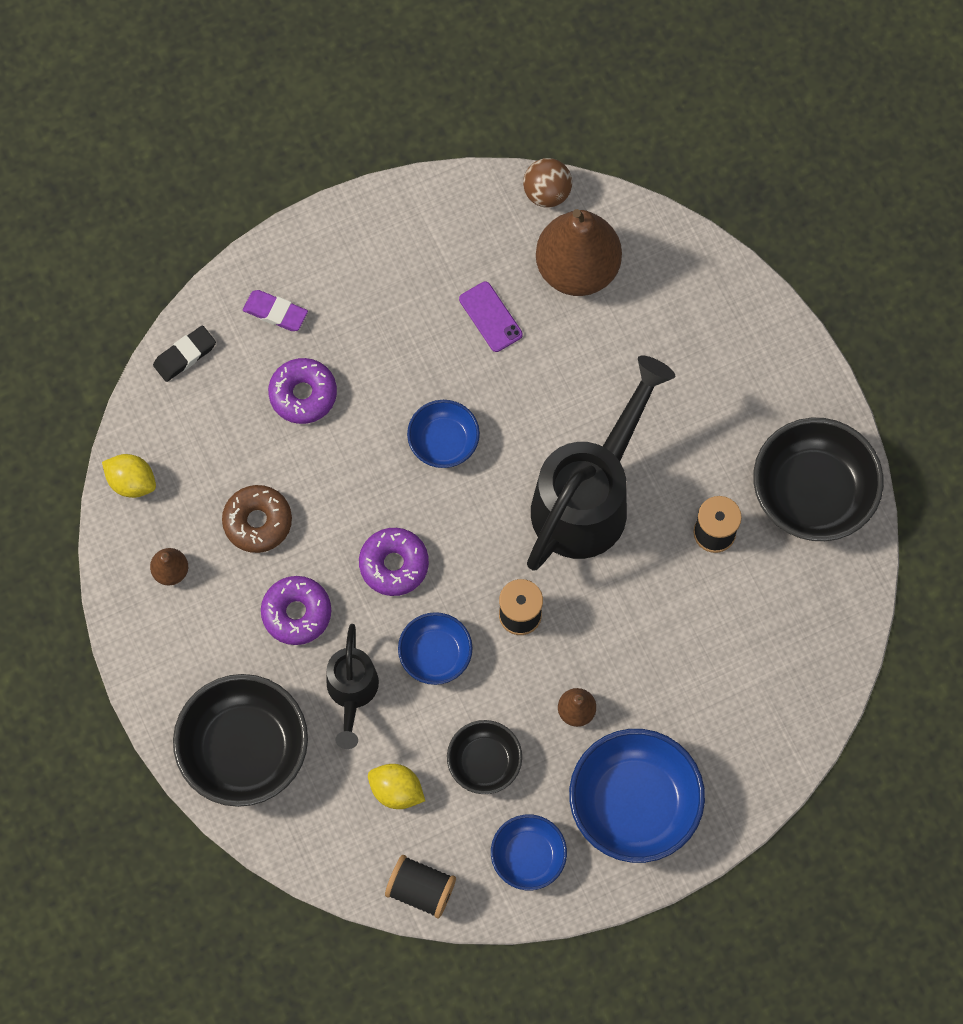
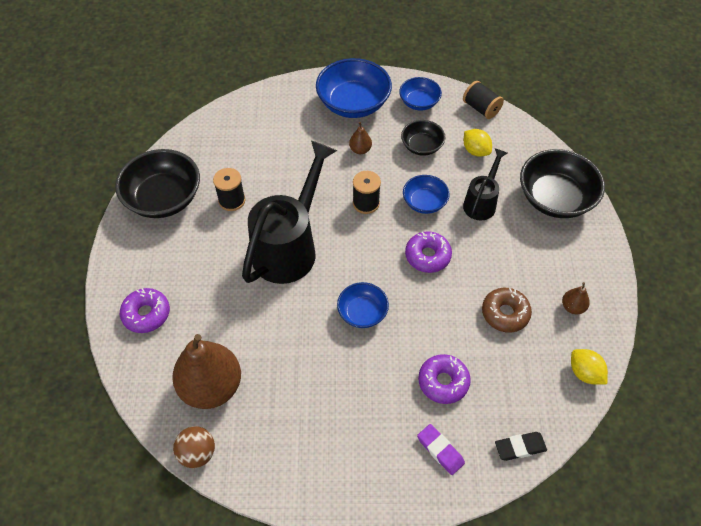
camera: 155 degrees left, 15 degrees down
(296, 613) = (499, 253): purple donut -> purple donut (146, 314)
(490, 317) = (289, 379): purple phone -> none
(589, 496) = (290, 246): black watering can -> black watering can turned 150 degrees clockwise

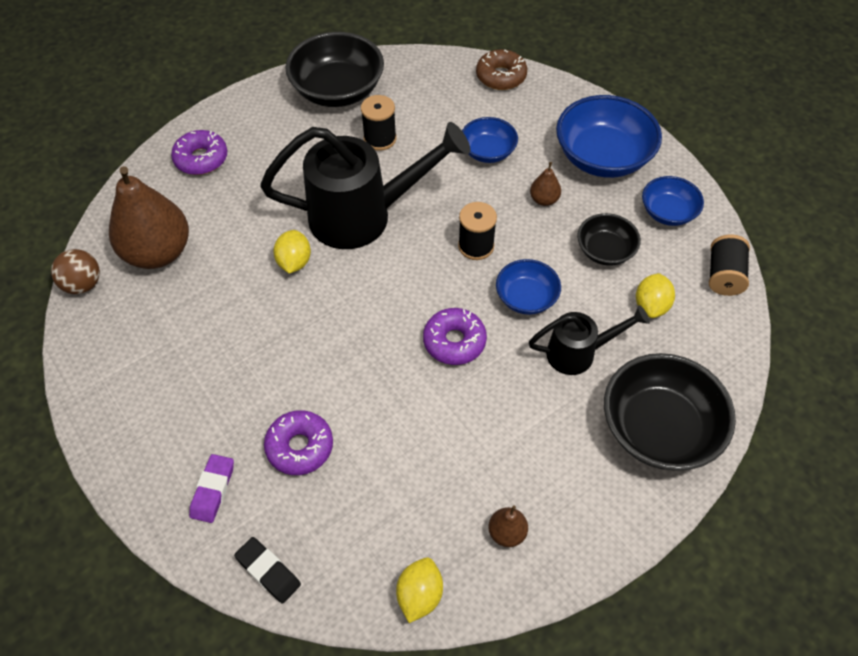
camera: 55 degrees right, 0 degrees up
(294, 307) = (294, 262): none -> yellow lemon
(362, 313) = (332, 323): blue bowl -> blue bowl (488, 152)
(505, 313) = (438, 462): brown donut -> brown donut (501, 76)

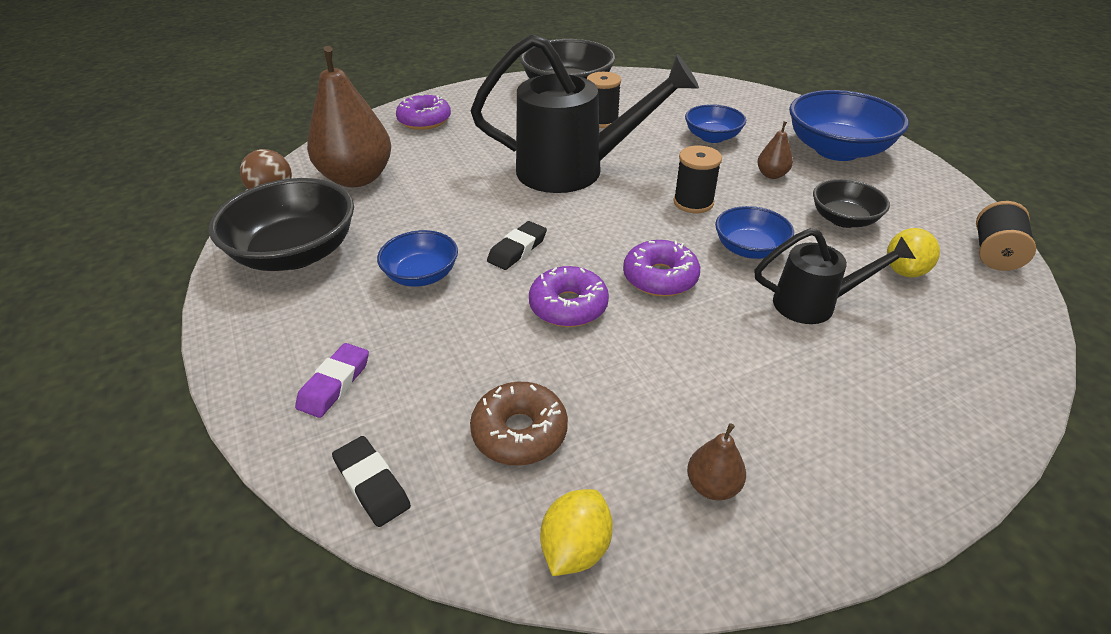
camera: 10 degrees right, 15 degrees down
(294, 262) = (493, 197): yellow lemon -> none
(300, 447) = (454, 354): purple donut -> purple donut (568, 306)
(329, 325) = (517, 249): none -> black eraser
(501, 76) = (729, 91): brown donut -> brown donut (519, 432)
(659, 429) = (929, 393): black bowl -> black bowl (296, 253)
(668, 212) = (916, 196): blue bowl -> blue bowl (421, 275)

